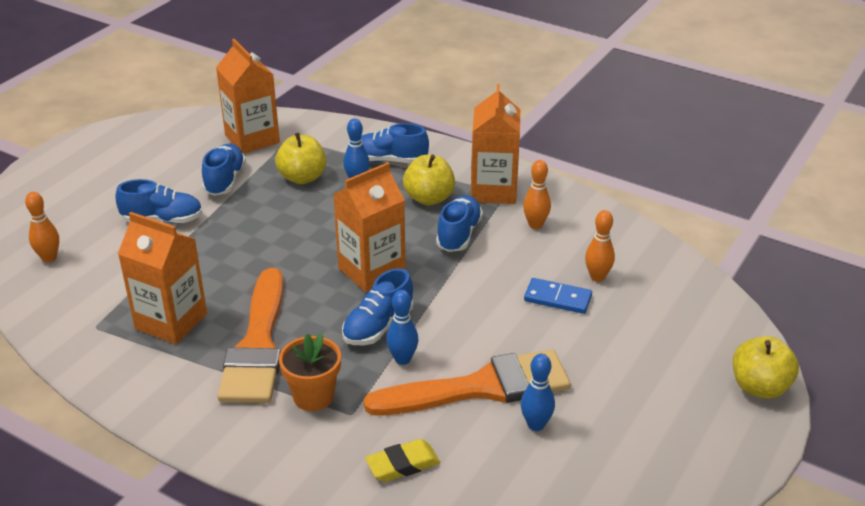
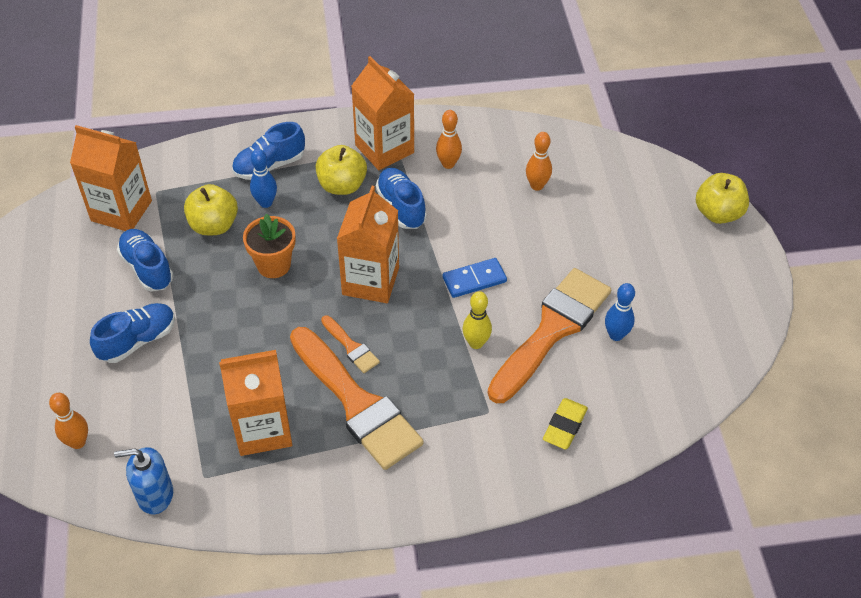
camera: 40 degrees left, 15 degrees up
(51, 318) = (155, 495): none -> blue soap dispenser
(301, 306) = (351, 347): none -> orange brush
(313, 396) = (447, 417): orange flower pot -> orange flower pot (273, 265)
(378, 326) = (429, 327): blue shoe -> none
(402, 359) = (476, 343): blue bowling pin -> yellow bowling pin
(557, 298) = (528, 221): blue domino -> blue domino (474, 279)

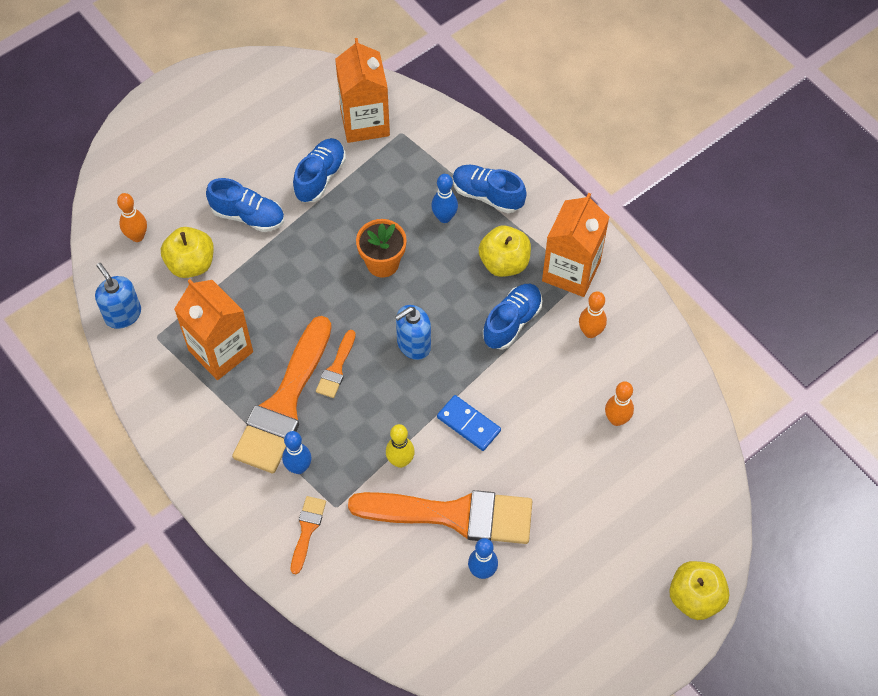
camera: 60 degrees right, 10 degrees up
(214, 225) = (394, 195): yellow apple -> yellow apple (191, 264)
(370, 281) = (413, 344): orange carton -> blue soap dispenser
(430, 422) = (299, 467): none -> blue bowling pin
(497, 445) = (307, 530): none -> orange brush
(564, 426) = (357, 574): yellow eraser -> none

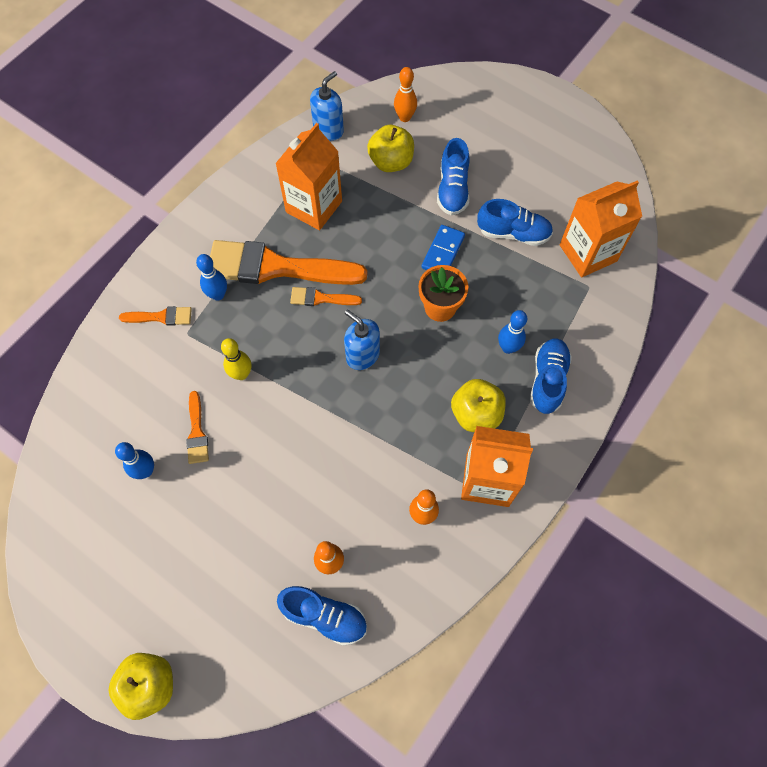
camera: 75 degrees right, 5 degrees up
(453, 515) = (197, 432): orange brush -> orange brush, size x0.44
(468, 424) = (292, 423): blue domino -> blue domino (443, 252)
(512, 322) = (411, 436): blue shoe -> blue shoe (325, 616)

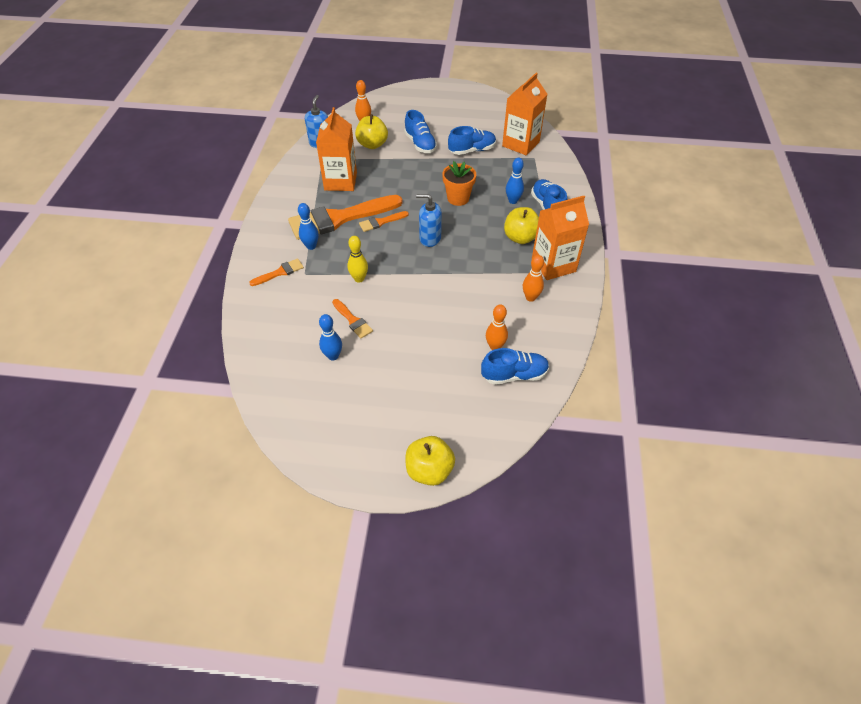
camera: 30 degrees left, 15 degrees down
(443, 252) = (438, 173): blue domino -> none

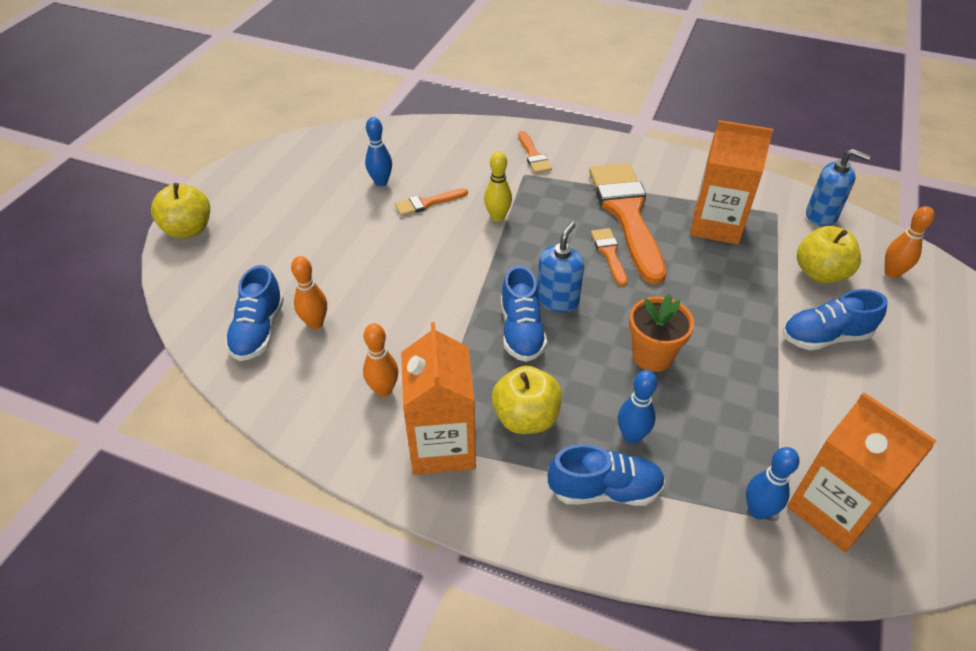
camera: 105 degrees right, 5 degrees down
(311, 246) = (574, 183): blue bowling pin -> blue bowling pin (758, 510)
(472, 150) = (804, 412): blue shoe -> blue shoe (521, 331)

